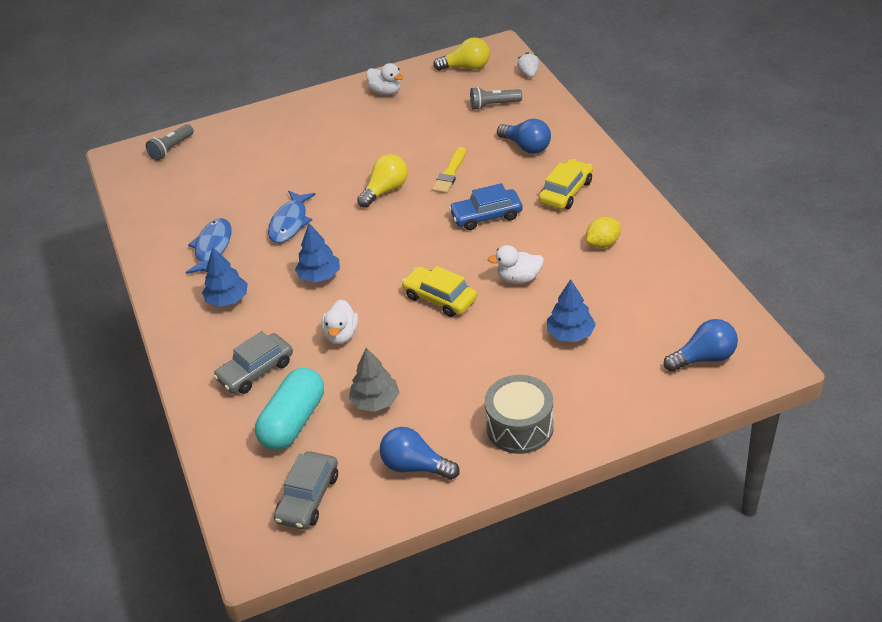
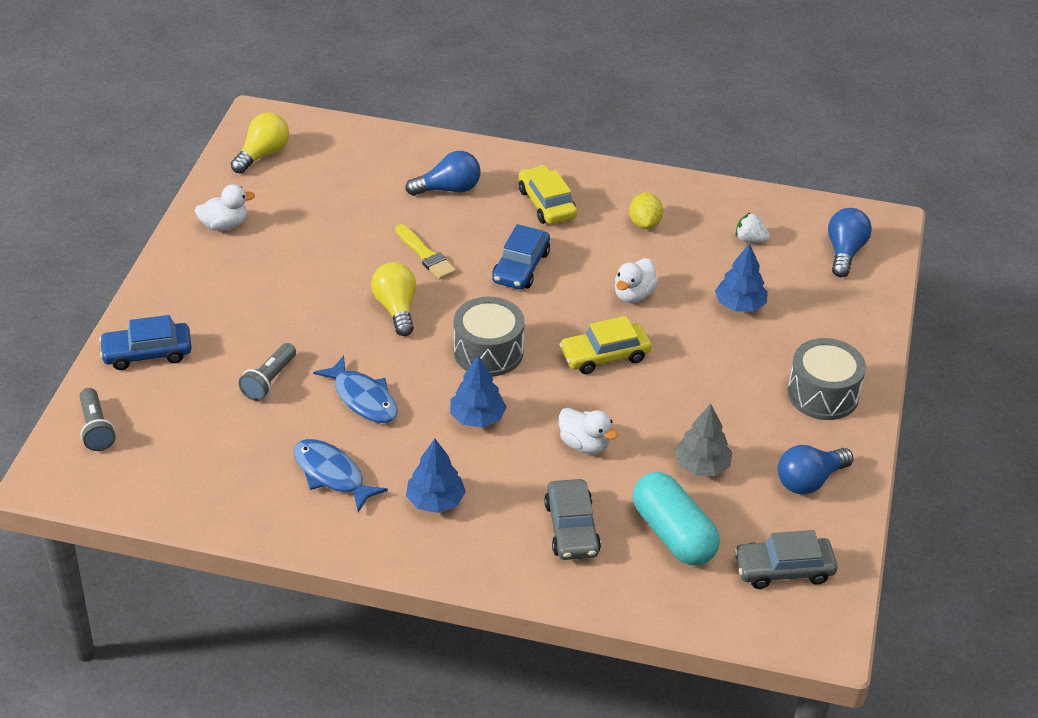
camera: 60 degrees left, 0 degrees up
(248, 130) = (147, 353): none -> blue car
(308, 497) = (783, 569): grey car -> grey car turned 120 degrees clockwise
(386, 247) = (488, 352): none -> grey drum
(493, 105) = (353, 172): grey flashlight -> grey flashlight (269, 381)
(528, 74) = (333, 125): white strawberry -> white strawberry (750, 239)

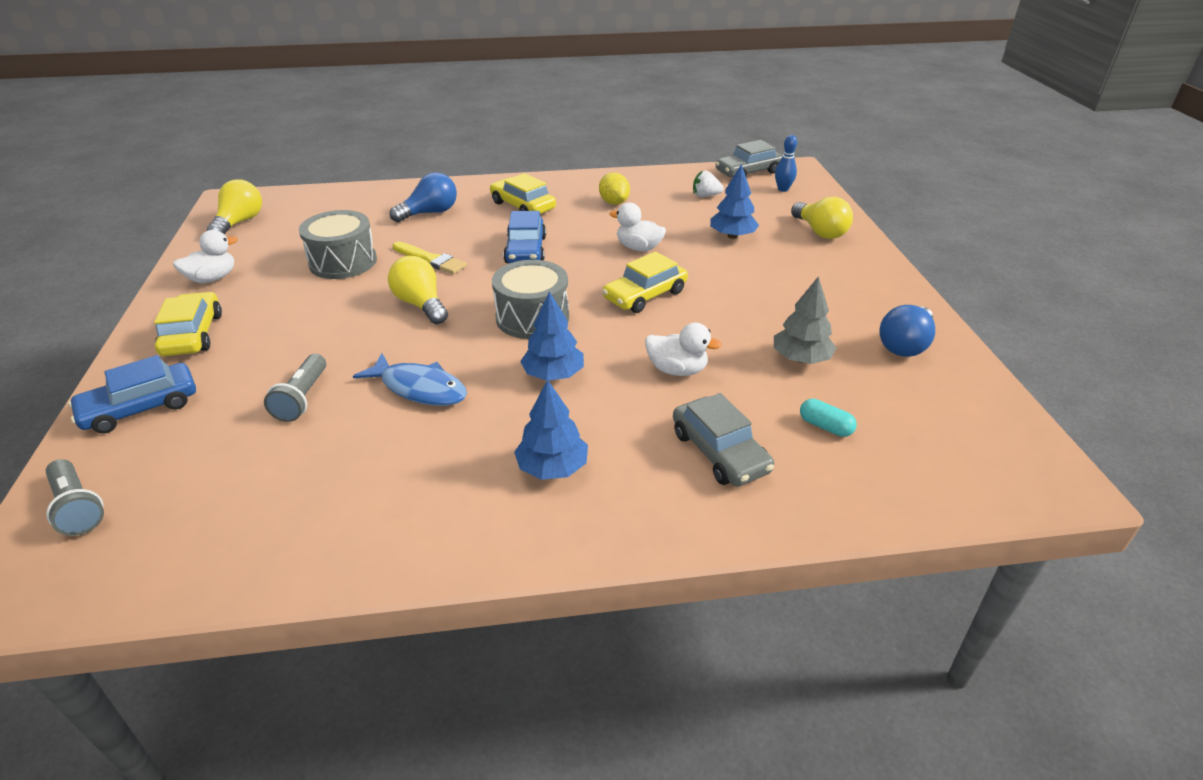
camera: 20 degrees left, 5 degrees down
(197, 288) = (193, 334): none -> yellow car
(332, 475) = (414, 474): blue fish -> none
(633, 295) = (638, 248): white duck -> white duck turned 105 degrees clockwise
(673, 534) = (825, 426): turquoise capsule -> turquoise capsule, size x0.44
(783, 569) = (956, 428): grey car -> grey car (748, 172)
(823, 394) = (853, 279): grey drum -> grey drum (343, 262)
(837, 325) = (820, 232): none -> yellow light bulb
(844, 252) = (783, 189): blue light bulb -> blue bowling pin

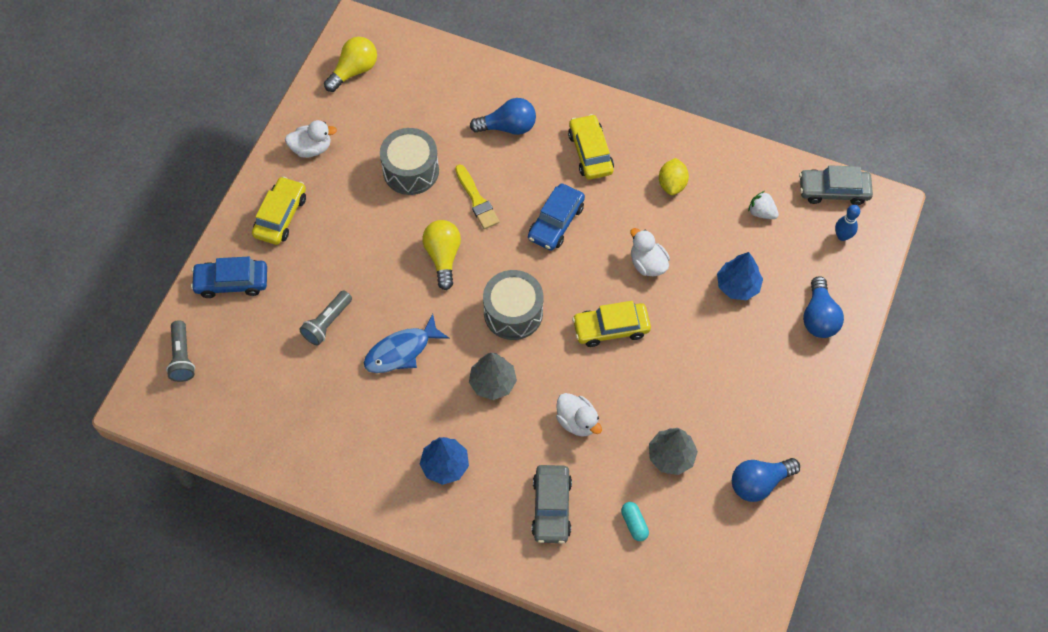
camera: 30 degrees right, 25 degrees up
(419, 388) = (401, 351): blue fish -> blue fish turned 90 degrees clockwise
(553, 374) = (493, 382): blue tree -> grey tree
(820, 232) = (819, 317): yellow light bulb -> blue light bulb

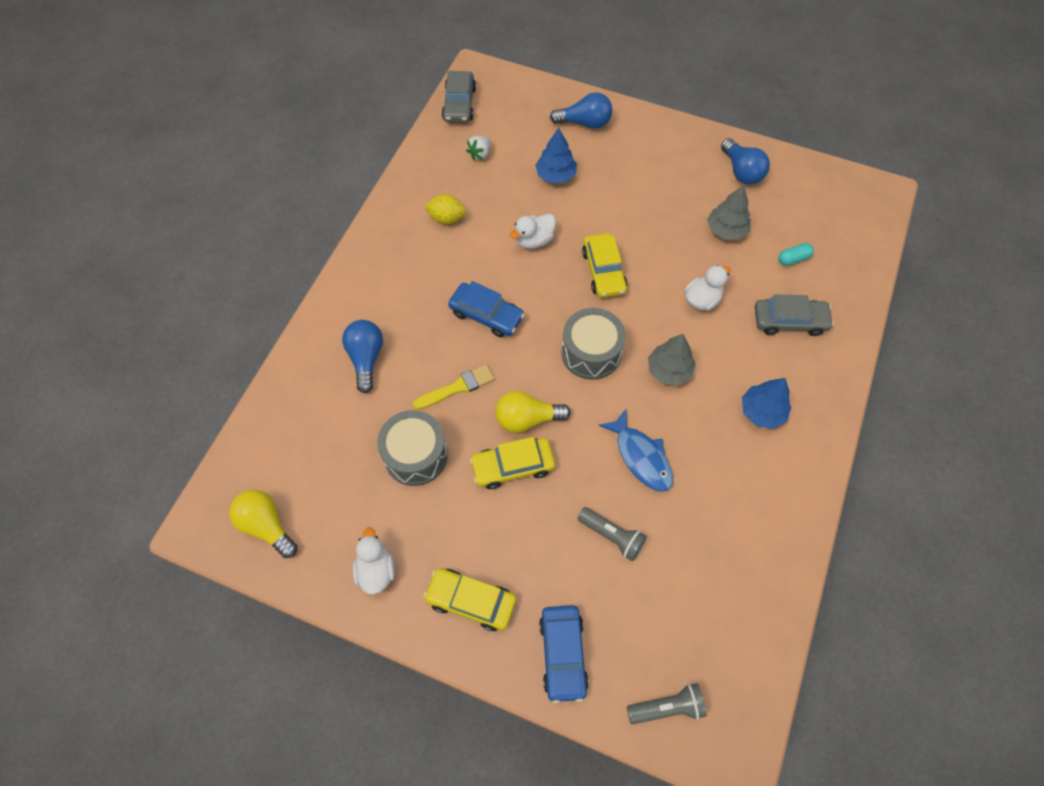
camera: 90 degrees left, 0 degrees up
(590, 152) = (405, 284): yellow car -> yellow car (513, 466)
(842, 236) = (505, 102): blue bowling pin -> none

